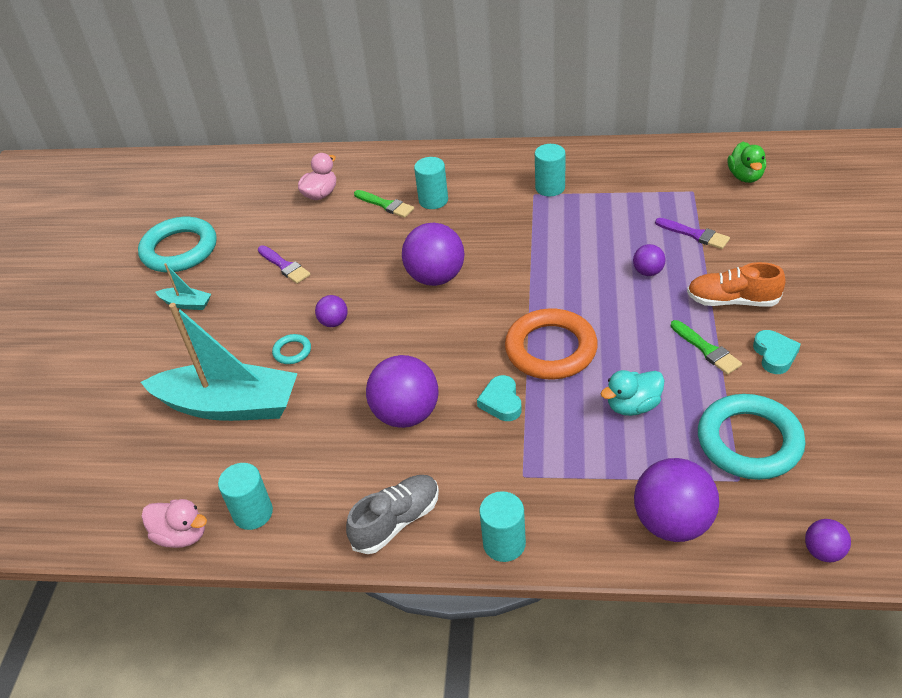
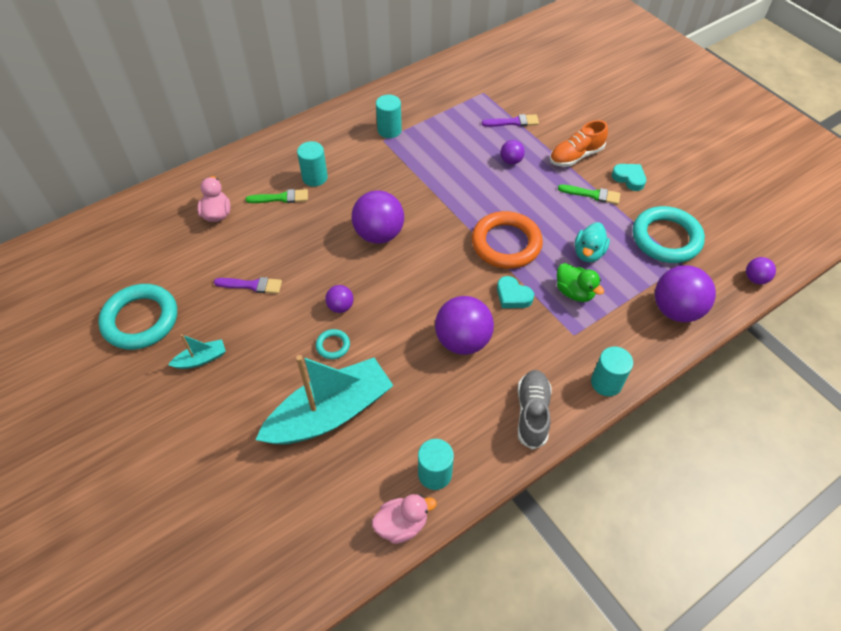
camera: 45 degrees left, 10 degrees up
(745, 176) = (504, 69): green duck -> green duck (574, 292)

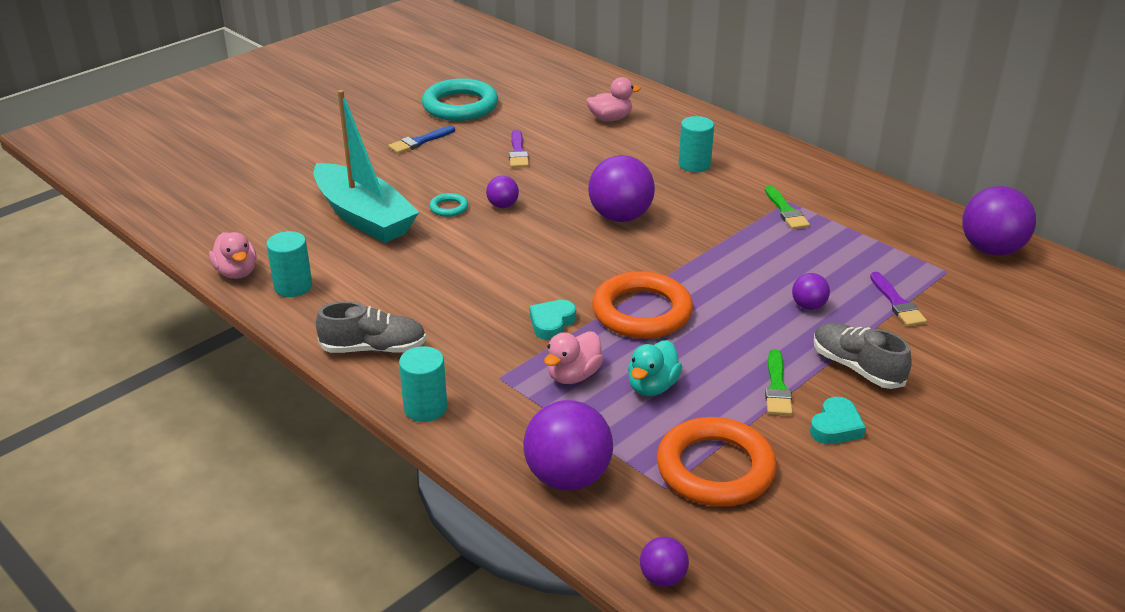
camera: 80 degrees right, 20 degrees down
(201, 359) = (419, 141): turquoise boat -> blue brush
(281, 198) = (651, 149): green brush -> green brush (786, 211)
(389, 130) = (810, 203): turquoise cylinder -> none
(462, 340) = (472, 290): purple ball -> purple ball (991, 250)
(574, 292) = (573, 375): green duck -> pink duck
(576, 156) = (857, 368): orange shoe -> grey shoe
(588, 253) = (652, 386): turquoise duck -> turquoise duck turned 75 degrees counterclockwise
(666, 238) = (715, 469): turquoise ring -> orange ring

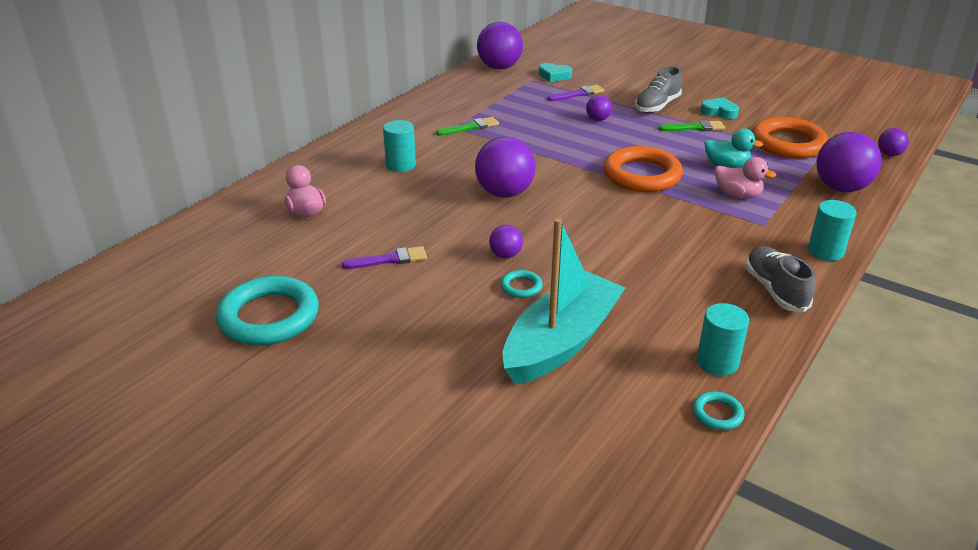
camera: 100 degrees left, 0 degrees up
(237, 272) = (717, 414): pink duck -> turquoise ring
(419, 141) = (371, 333): blue brush -> none
(552, 323) = (680, 210): turquoise heart -> turquoise heart (554, 75)

